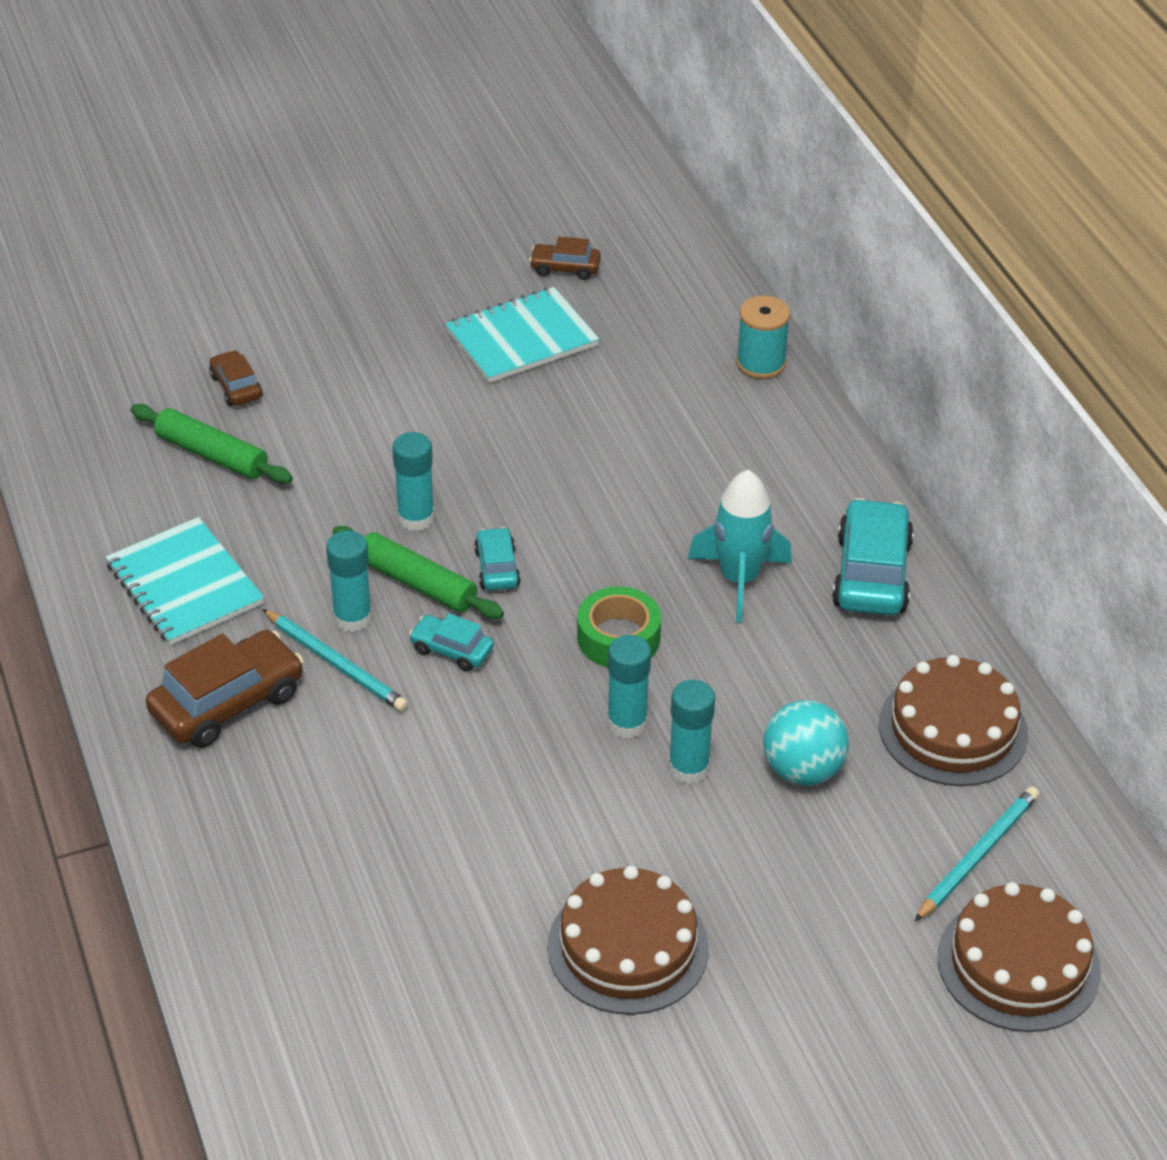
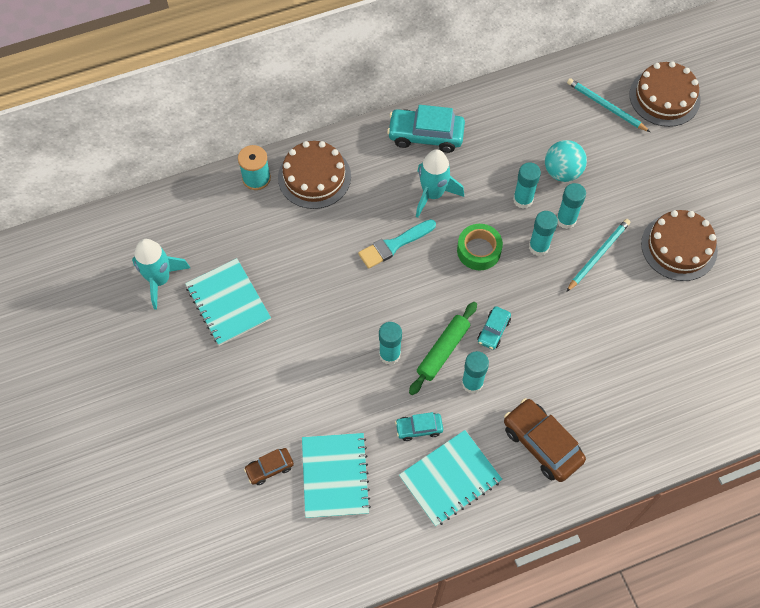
camera: 90 degrees left, 20 degrees up
(212, 455) = (335, 476): green rolling pin -> turquoise notebook
(335, 663) = (507, 389): turquoise pencil -> turquoise pencil (598, 255)
(497, 568) = (429, 310): turquoise car -> turquoise car (419, 428)
(565, 268) = (160, 280): brown car -> turquoise rocket
(629, 527) = (394, 245): none -> turquoise brush
(733, 706) = (523, 200): none -> turquoise glue stick
(953, 729) = (529, 109): brown cake -> brown cake (314, 177)

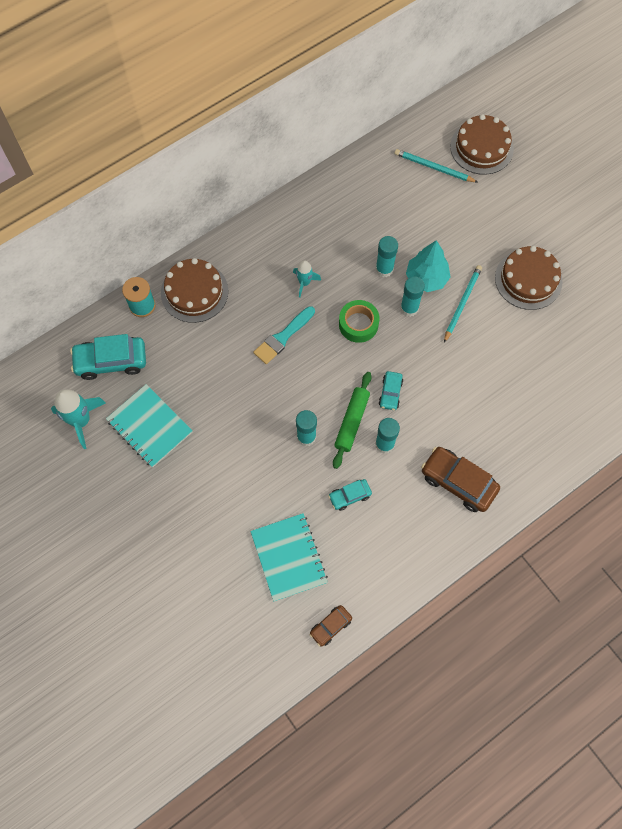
camera: 15 degrees left, 5 degrees up
(269, 468) = (229, 566): brown car -> brown car (330, 626)
(425, 135) = (283, 230): turquoise car -> turquoise car (111, 361)
(433, 194) = (304, 283): turquoise rocket -> turquoise rocket, size x0.60
(450, 478) = (388, 533): turquoise notebook -> none
(562, 172) = (411, 236): turquoise ball -> none
(566, 220) = (426, 278): turquoise glue stick -> turquoise tree

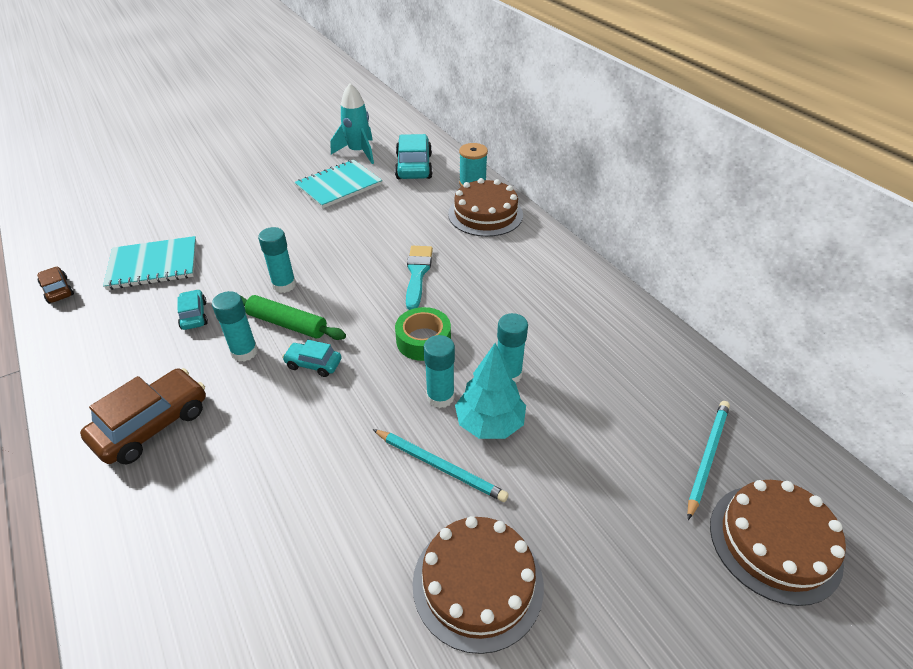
camera: 95 degrees right, 25 degrees down
(283, 337) = (417, 273): turquoise brush -> turquoise brush turned 45 degrees clockwise
(304, 283) = (491, 295): turquoise rocket -> none

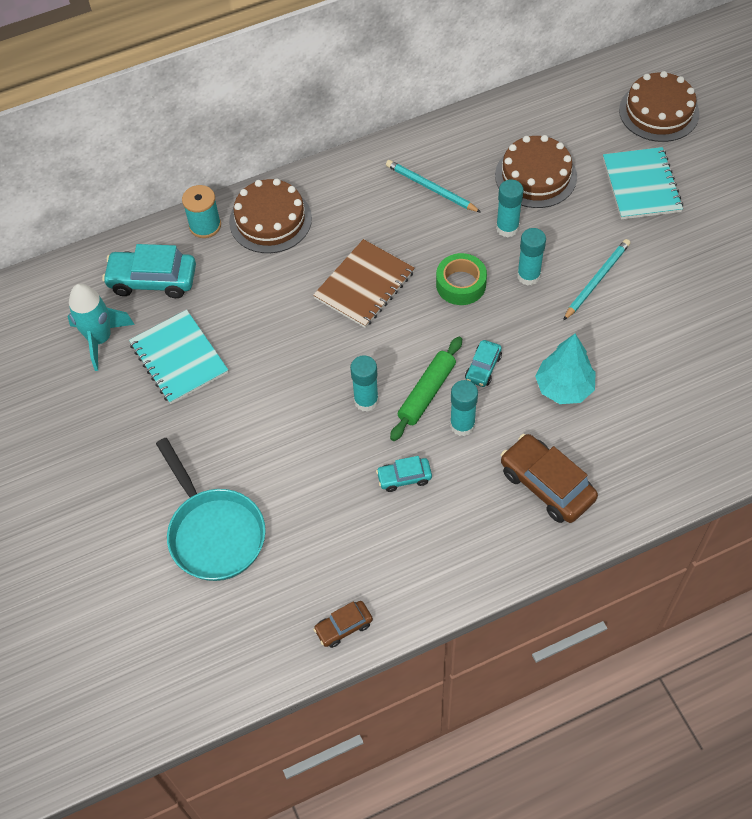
camera: 80 degrees left, 15 degrees up
(153, 265) = (310, 535): turquoise notebook -> turquoise notebook (641, 185)
(175, 217) = (214, 532): none -> turquoise pan
(417, 273) = (364, 285): turquoise brush -> brown notebook
(478, 583) = (687, 265): brown cake -> brown cake (535, 176)
(489, 423) = (557, 246): turquoise tree -> turquoise tree (564, 388)
(707, 457) = (594, 126): turquoise pencil -> turquoise pencil (431, 188)

